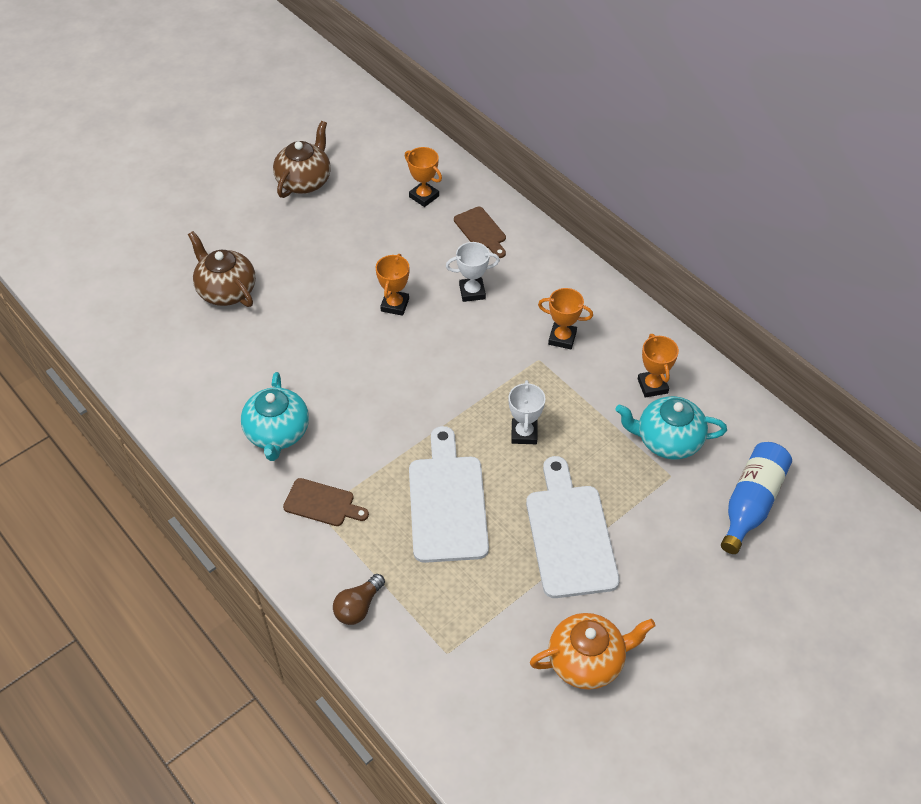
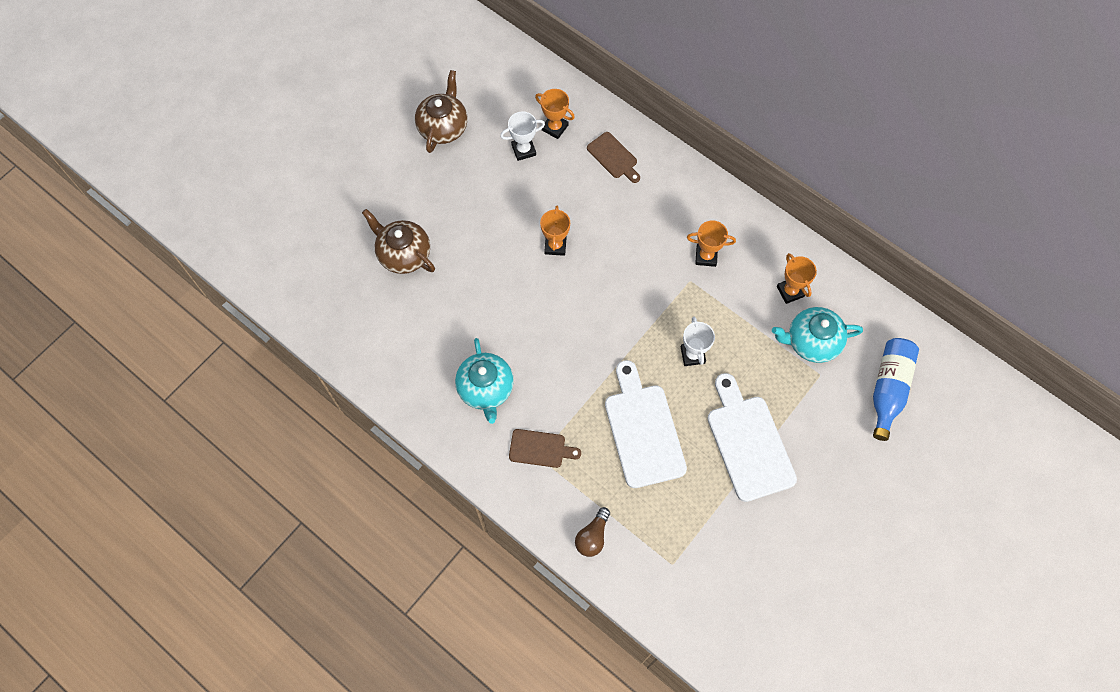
camera: 10 degrees left, 15 degrees up
(472, 292) = (619, 222): white trophy -> white trophy (523, 150)
(587, 661) = (783, 551): orange teapot -> none

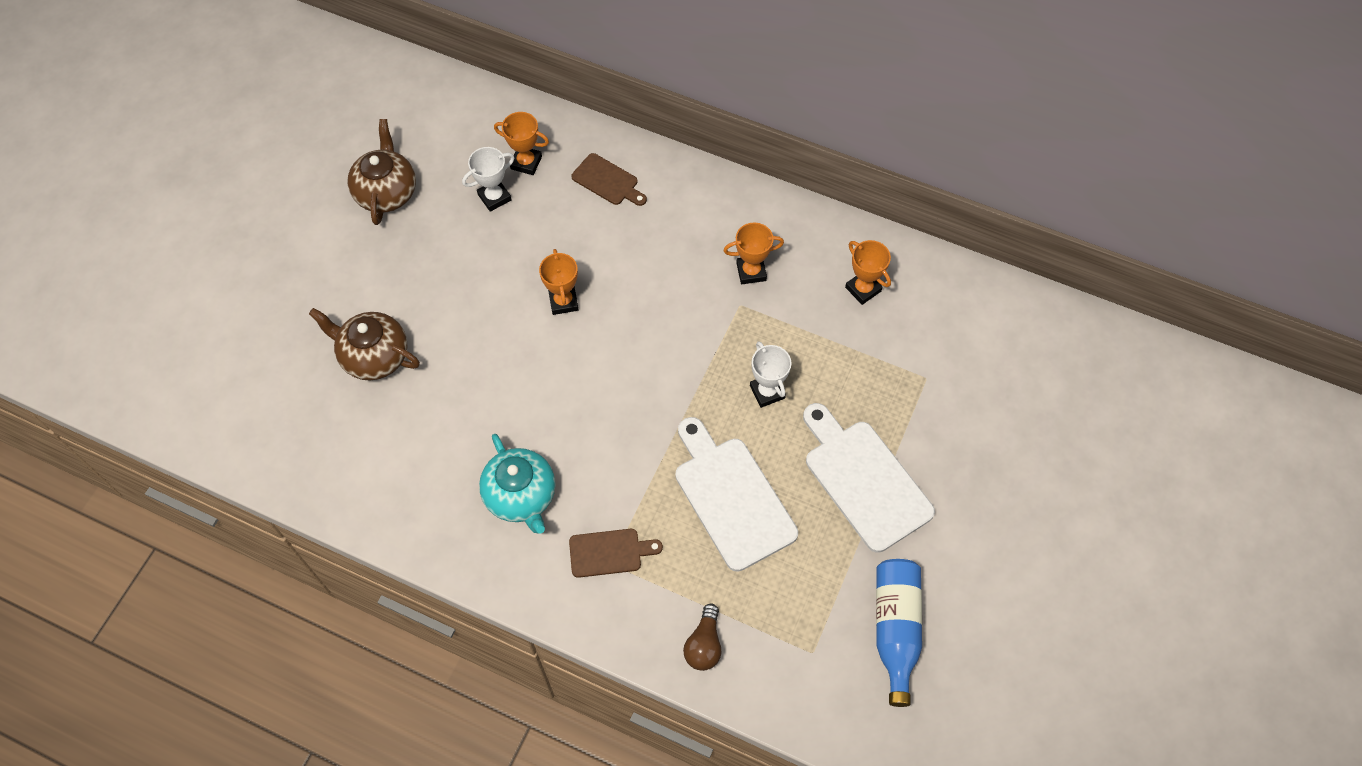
camera: 15 degrees left, 5 degrees down
(811, 342) = (905, 342): turquoise teapot -> none
(888, 389) = (1011, 375): blue bottle -> blue bottle (895, 629)

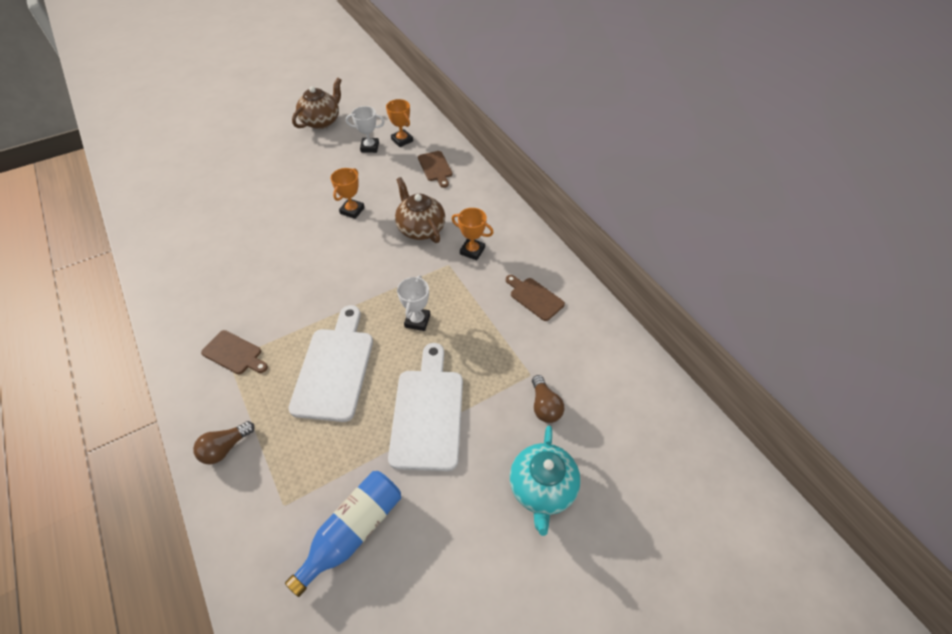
camera: 35 degrees right, 10 degrees down
(374, 356) = (234, 185): brown teapot -> brown teapot (420, 228)
(521, 496) = (224, 293): turquoise teapot -> turquoise teapot (542, 488)
(863, 289) = (534, 297): orange trophy -> brown cutting board
(964, 401) = (544, 406): none -> brown light bulb

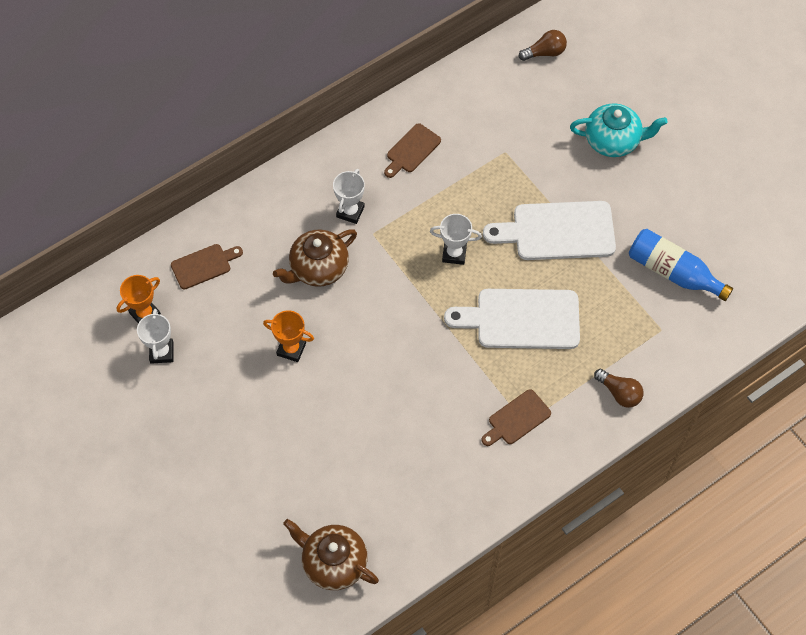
camera: 95 degrees left, 10 degrees up
(234, 353) = (517, 419): brown cutting board -> brown cutting board turned 150 degrees counterclockwise
(321, 121) = (99, 430): brown teapot -> brown teapot (333, 562)
(472, 251) = (350, 212): orange trophy -> white trophy
(544, 406) = (537, 140): brown light bulb -> brown light bulb (545, 53)

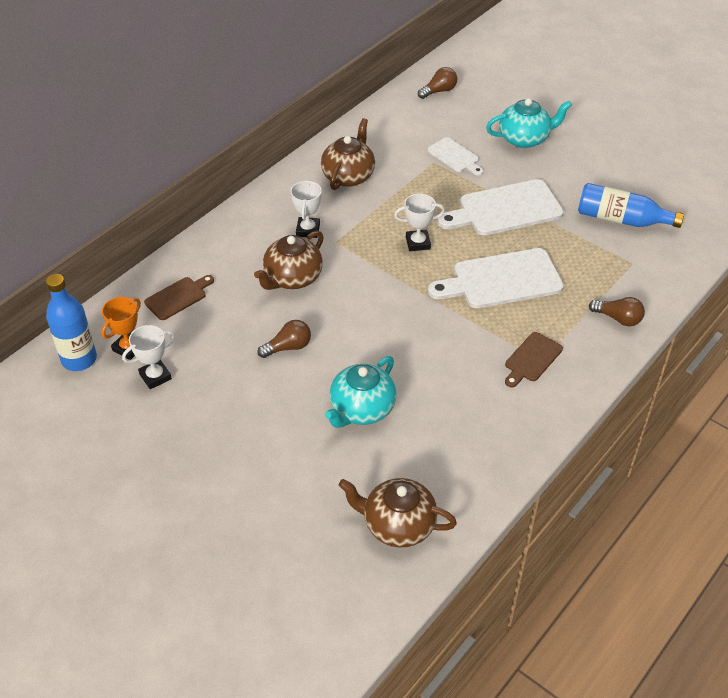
camera: 15 degrees left, 15 degrees down
(97, 316) = (79, 359): none -> blue bottle
(161, 352) = (155, 376): white trophy -> white trophy turned 75 degrees clockwise
(291, 349) = (288, 347): orange trophy -> brown light bulb
(339, 435) = (361, 409): none -> turquoise teapot
(412, 150) = (348, 176): brown cutting board -> brown teapot
(530, 149) = (455, 156): none -> white cutting board

